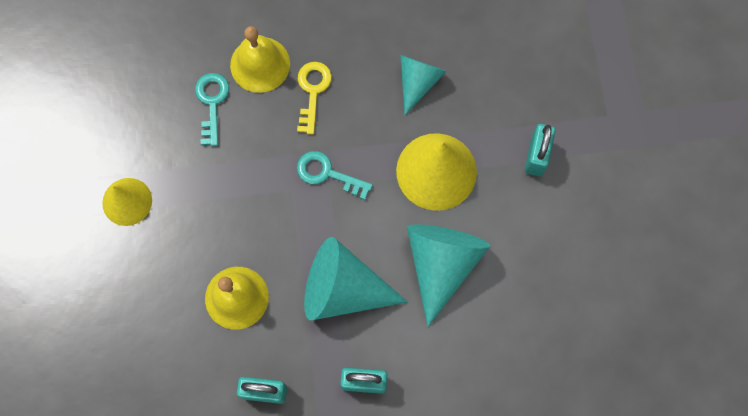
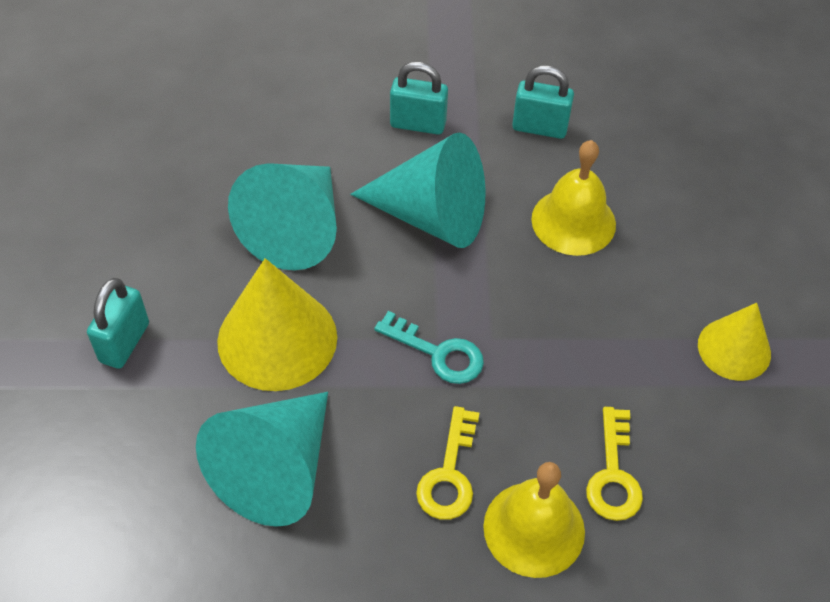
camera: 175 degrees left, 20 degrees down
(212, 103) = (613, 475): turquoise key -> yellow key
(418, 82) = (276, 469): turquoise cone -> turquoise cone, size x1.63

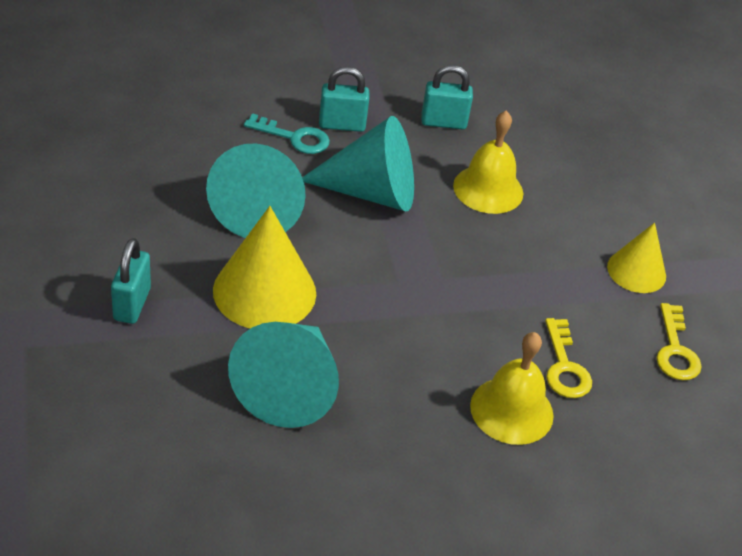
camera: 15 degrees left, 10 degrees down
(438, 353) = (402, 292): turquoise key -> turquoise key (294, 138)
(449, 474) = (434, 378): yellow key -> yellow key (675, 350)

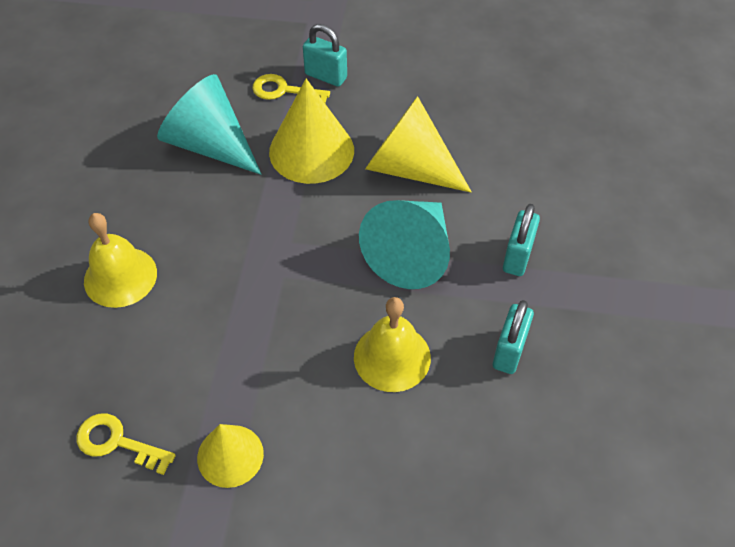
camera: 115 degrees right, 10 degrees up
(259, 209) = (409, 168): turquoise cone -> yellow cone
(294, 138) = (503, 214): turquoise key -> none
(564, 367) = (143, 334): yellow key -> yellow key (283, 91)

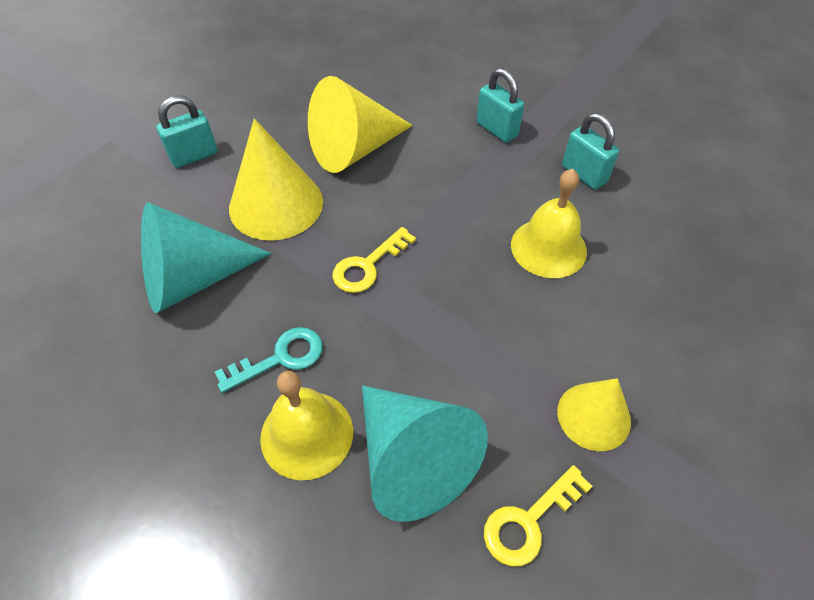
camera: 60 degrees left, 0 degrees up
(172, 230) = (280, 358): none -> turquoise key
(283, 91) = (180, 193): yellow key -> yellow key (367, 266)
(412, 254) = (449, 188): turquoise cone -> turquoise cone (412, 459)

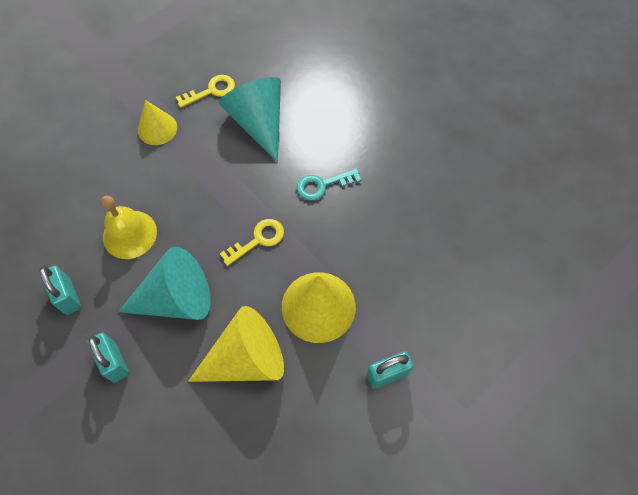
camera: 170 degrees left, 10 degrees up
(193, 279) = (378, 248): turquoise cone -> turquoise cone (176, 298)
(307, 434) = (311, 142): yellow bell -> none

